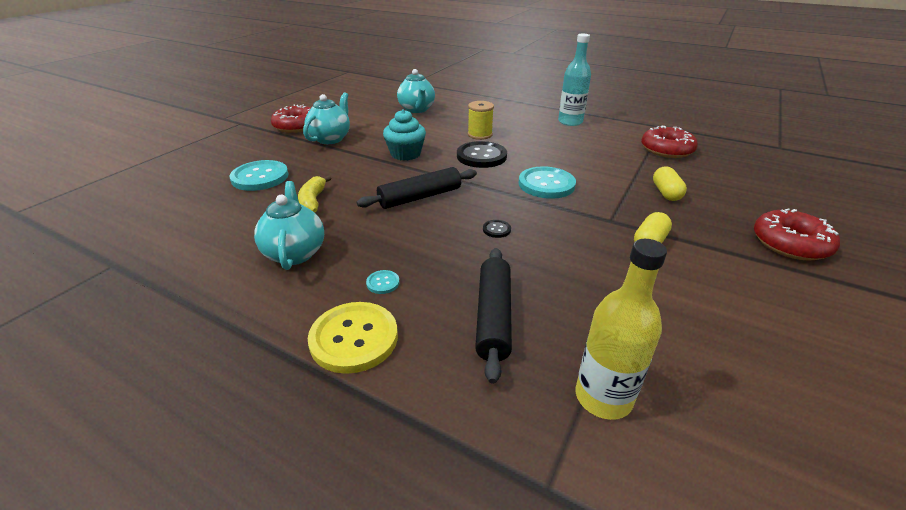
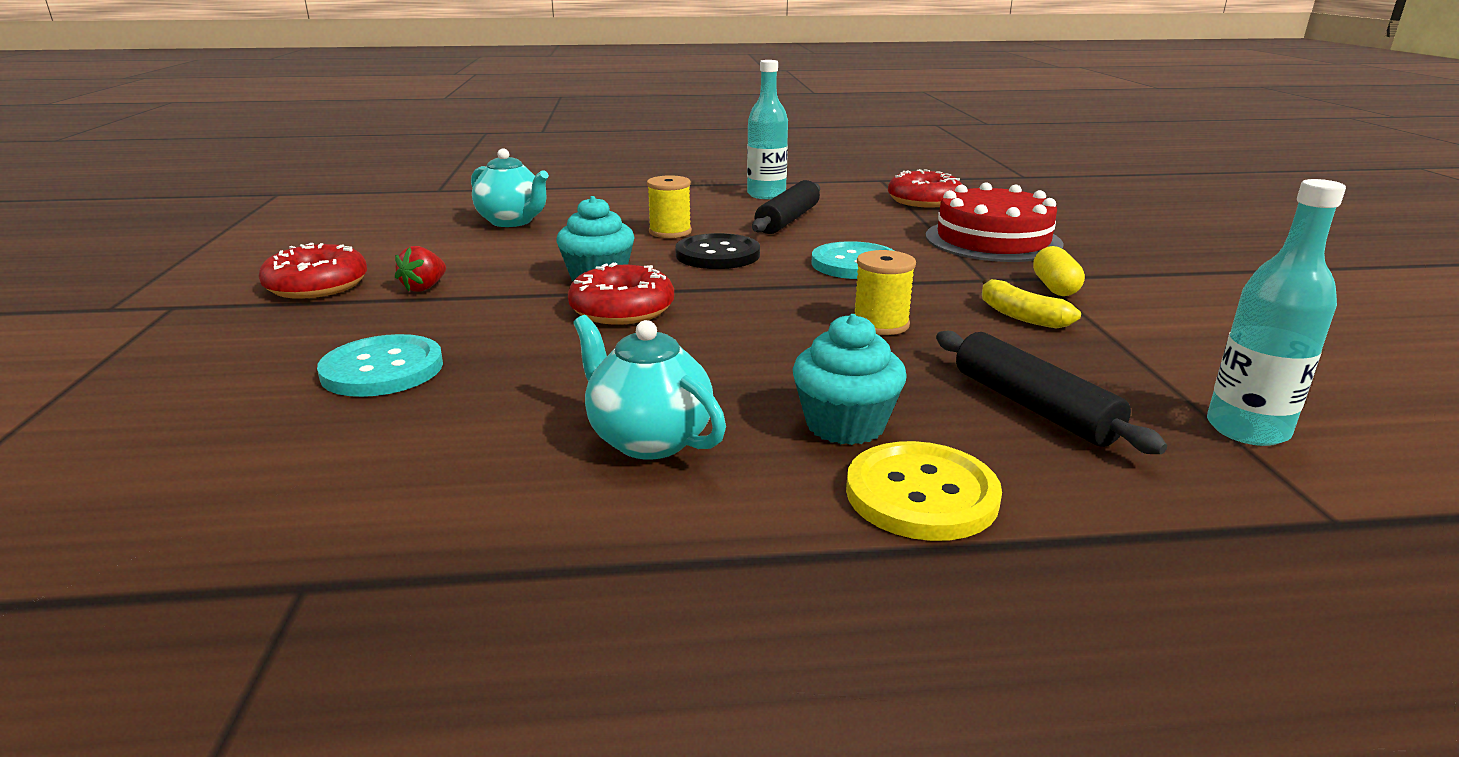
camera: 35 degrees left, 10 degrees down
(313, 201) = (552, 371): yellow banana -> yellow banana (1020, 316)
(330, 139) = (424, 288): turquoise teapot -> red strawberry
(383, 283) = (845, 425): turquoise button -> turquoise cupcake
(420, 197) = (716, 319): black rolling pin -> black rolling pin (787, 220)
(496, 229) = (880, 324): black button -> yellow spool
(603, 397) = (1247, 429): yellow bottle -> turquoise bottle
(666, 193) = (993, 240): yellow capsule -> red cake
(790, 243) = (1166, 253): red donut -> red donut (622, 309)

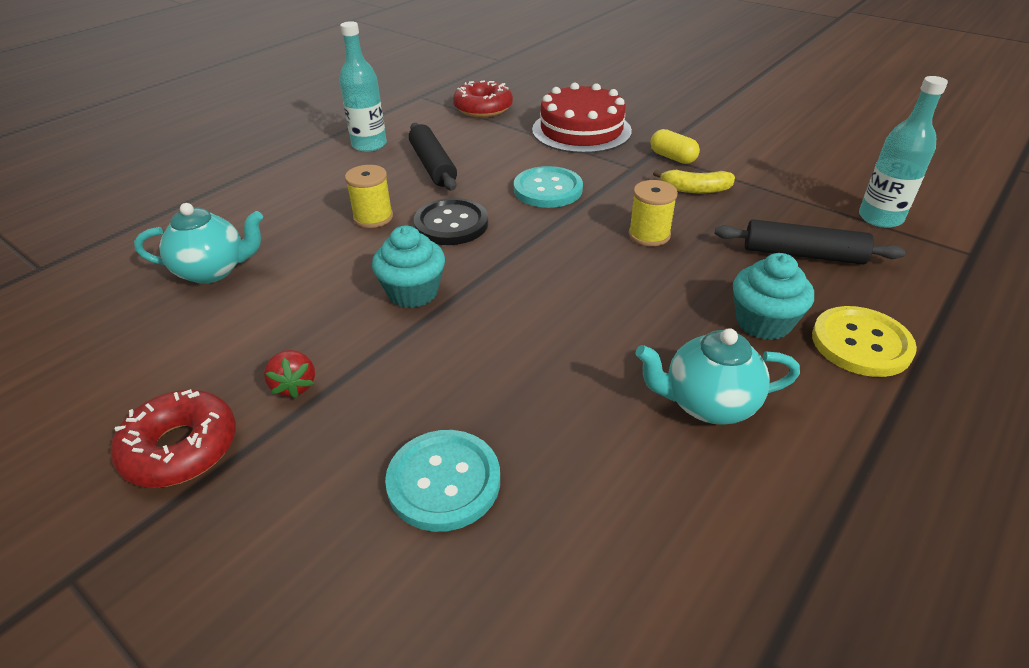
camera: 45 degrees left, 15 degrees up
(622, 309) = (490, 312): red donut -> none

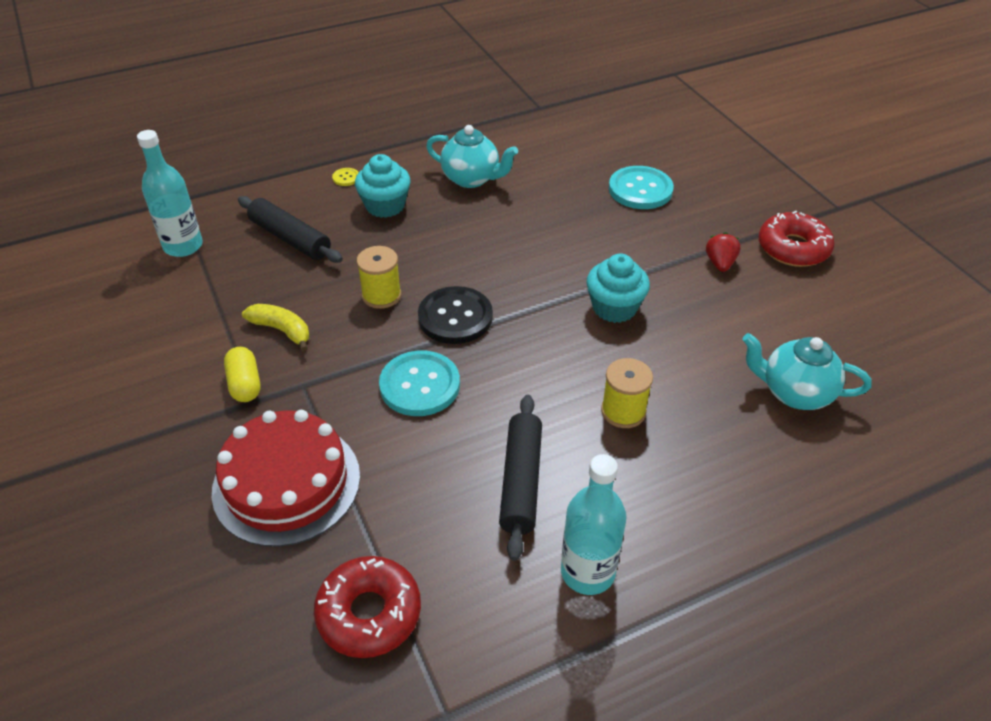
camera: 155 degrees left, 5 degrees up
(451, 224) = (547, 372): black button -> black button (455, 317)
(861, 343) = (346, 178): yellow button -> yellow button, size x0.43

